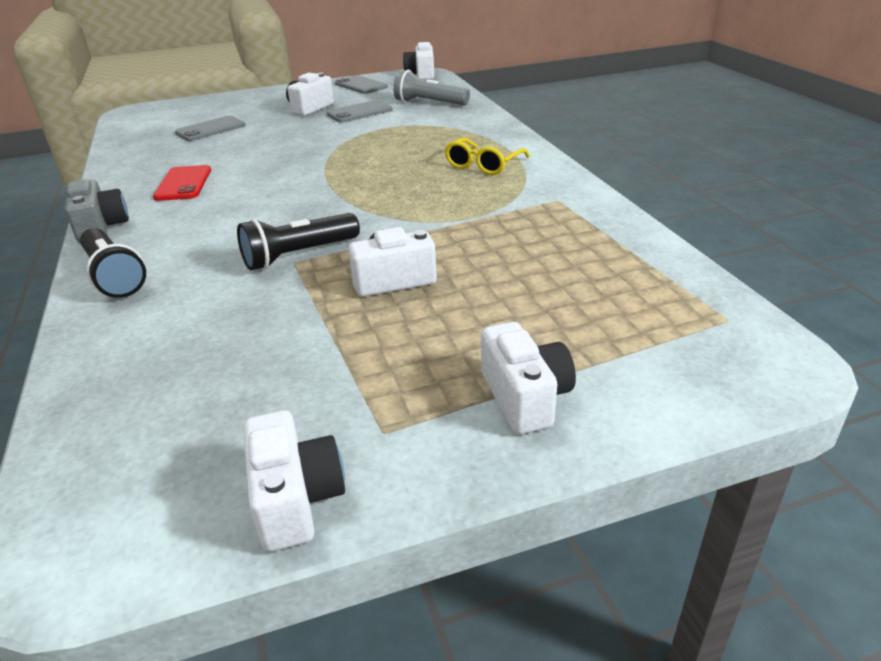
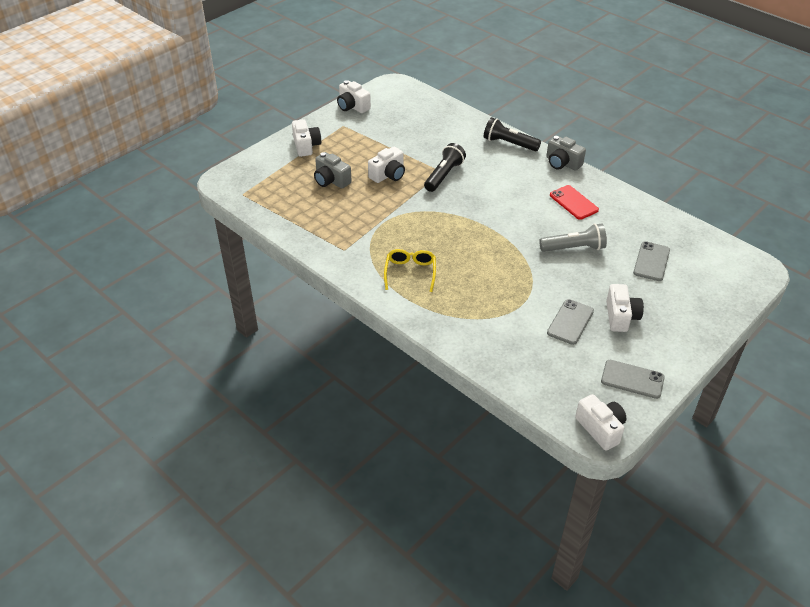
camera: 150 degrees right, 10 degrees up
(429, 103) = (528, 357): grey flashlight -> grey flashlight (574, 248)
(514, 298) = (331, 180): none -> grey camera
(525, 397) = (306, 146): white camera -> white camera turned 150 degrees counterclockwise

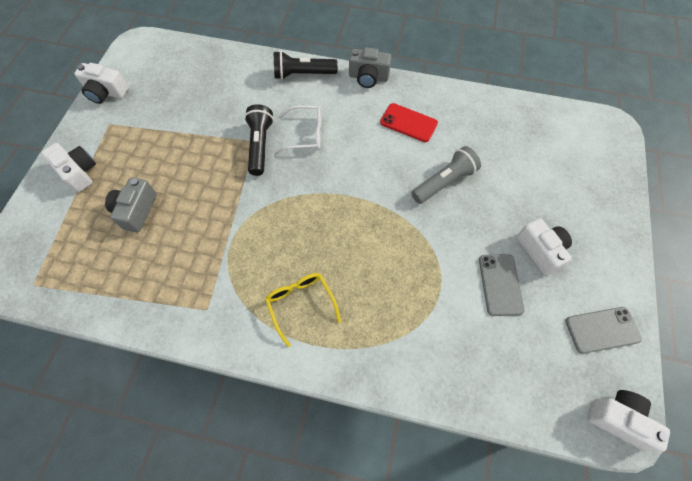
camera: 30 degrees left, 20 degrees up
(331, 180) = (136, 211): grey camera -> grey camera turned 90 degrees clockwise
(388, 175) = (199, 172): white camera -> none
(484, 181) = (306, 134): none -> white glasses
(651, 261) = (522, 164): grey phone -> none

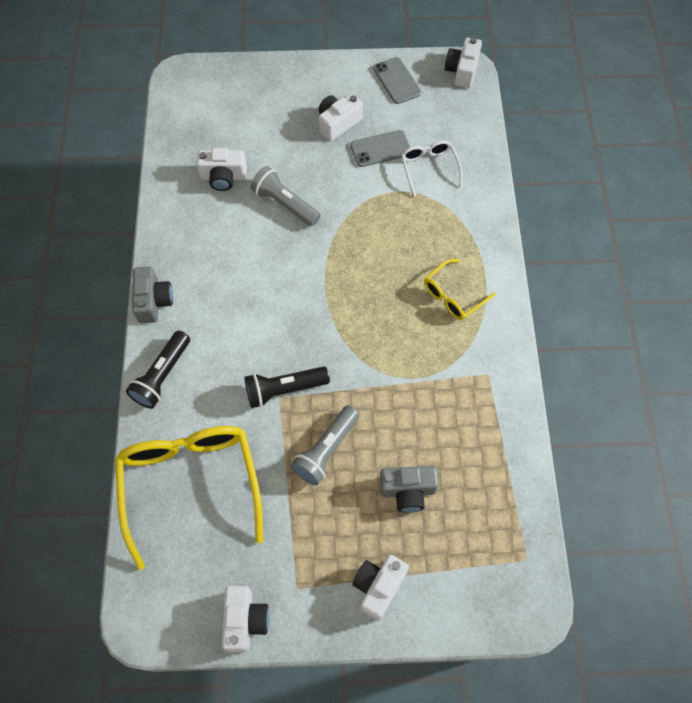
camera: 105 degrees left, 0 degrees up
(197, 163) = (326, 450): none -> grey flashlight
(212, 78) = (190, 484): none -> yellow glasses
(303, 74) = (162, 376): black flashlight -> black flashlight turned 45 degrees clockwise
(306, 134) = (255, 345): white glasses -> white glasses (429, 168)
(408, 123) = (215, 248): red phone -> none
(483, 141) = (223, 177): none -> white camera

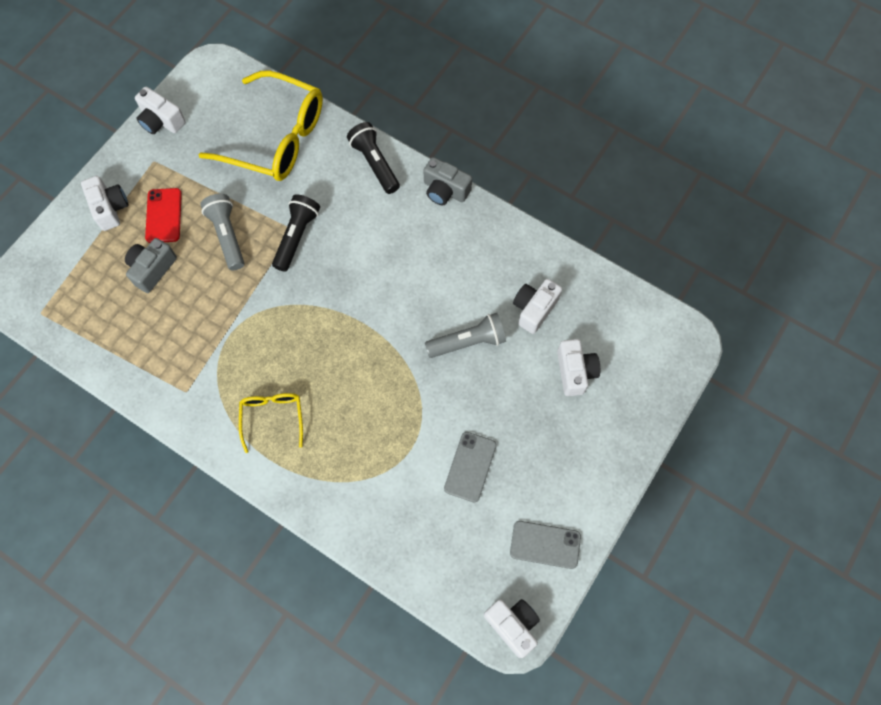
camera: 125 degrees right, 5 degrees up
(338, 123) = (528, 448): white camera -> white camera (575, 372)
(348, 526) = (163, 215): none -> red phone
(429, 168) = (415, 496): white glasses -> none

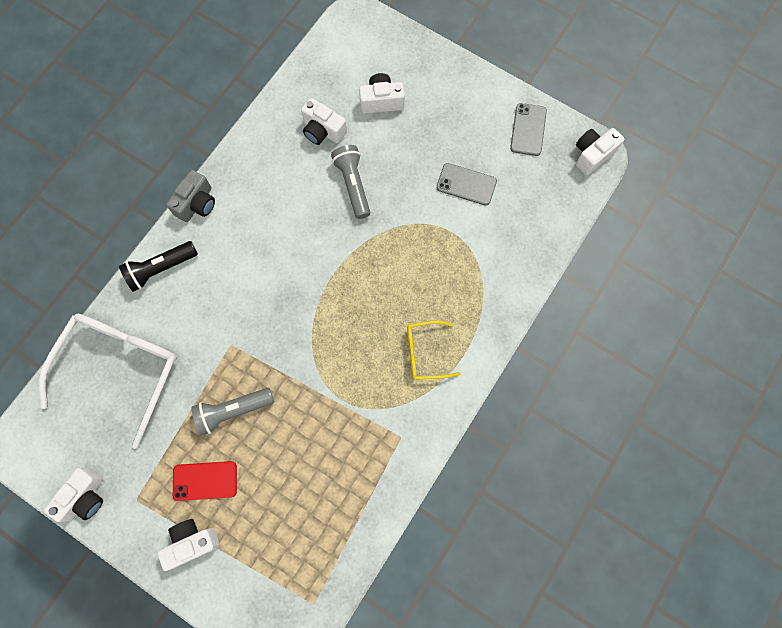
camera: 90 degrees left, 5 degrees up
(152, 269) = (267, 486): grey camera -> none
(276, 138) = (120, 368): yellow glasses -> white glasses
(297, 237) = (238, 341): black flashlight -> none

